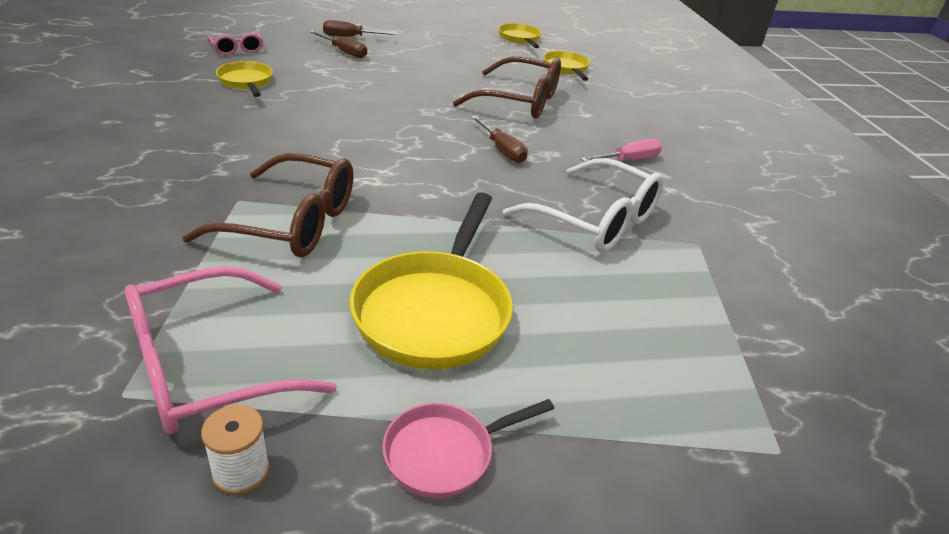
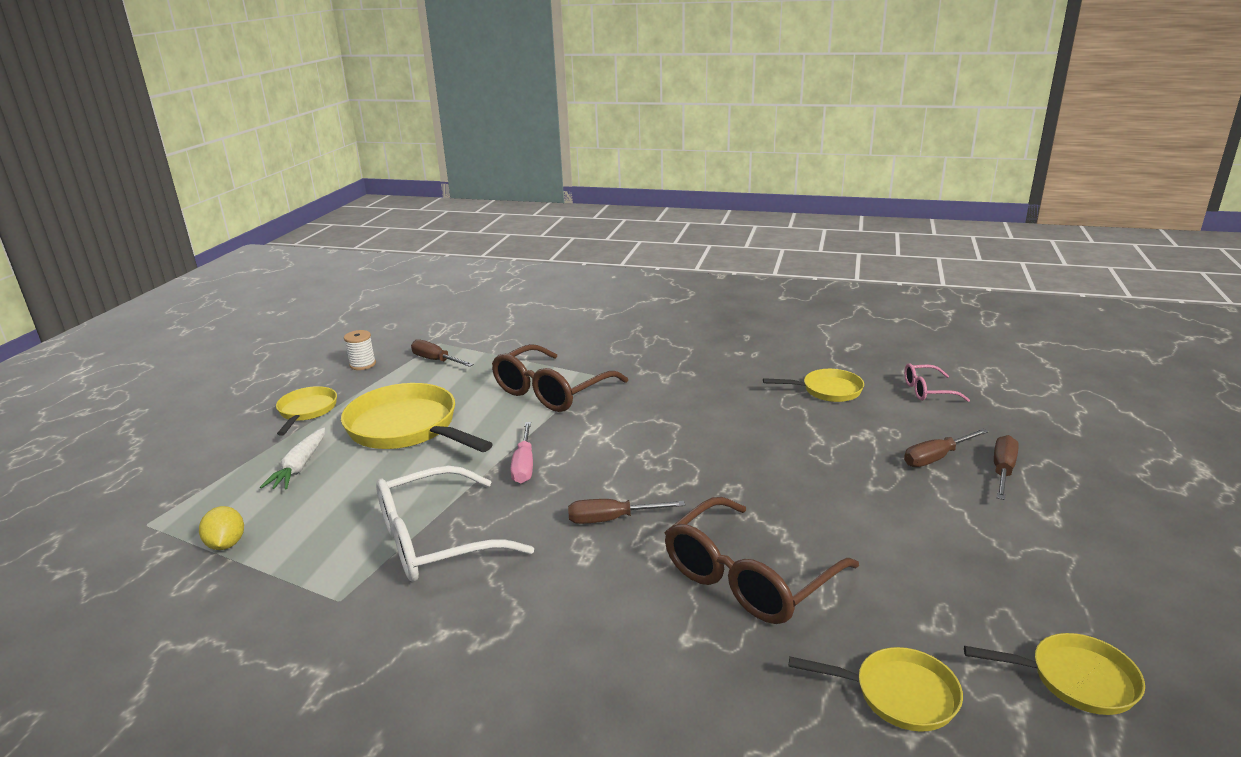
camera: 120 degrees right, 10 degrees down
(208, 367) = (436, 360): pink glasses -> brown screwdriver
(445, 453) = (307, 411): pink pan -> yellow pan
(576, 371) = (299, 467): none -> white carrot
(629, 160) = (531, 625): pink screwdriver -> pink screwdriver (524, 465)
(726, 351) = (226, 544): none -> yellow lemon

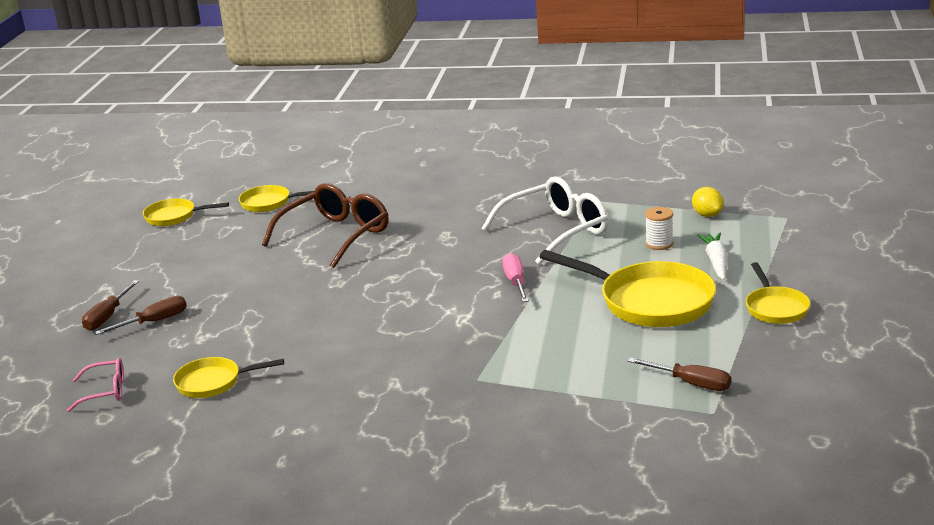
camera: 175 degrees right, 0 degrees up
(362, 364) = (781, 369): white spool -> white spool (659, 244)
(552, 391) = (521, 354): brown glasses -> none
(611, 519) = (431, 255): brown screwdriver -> none

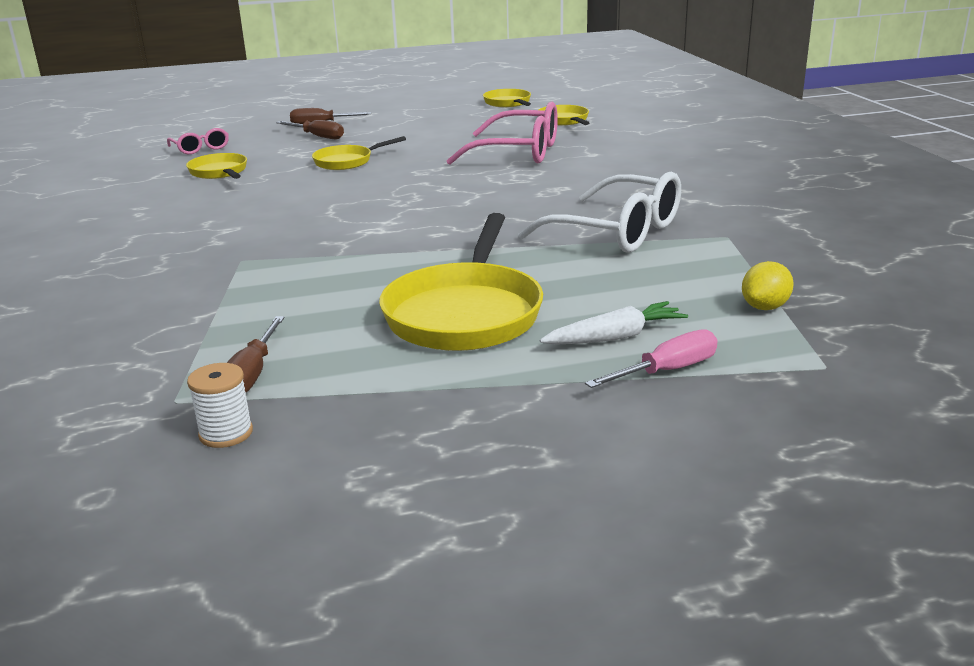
camera: 65 degrees right, 0 degrees up
(335, 236) = (517, 152): brown glasses -> pink glasses
(515, 282) = (470, 237): pink screwdriver -> pink screwdriver (667, 371)
(659, 244) = (638, 292): white spool -> white spool (226, 433)
(775, 308) = (498, 403): yellow pan -> yellow pan (347, 162)

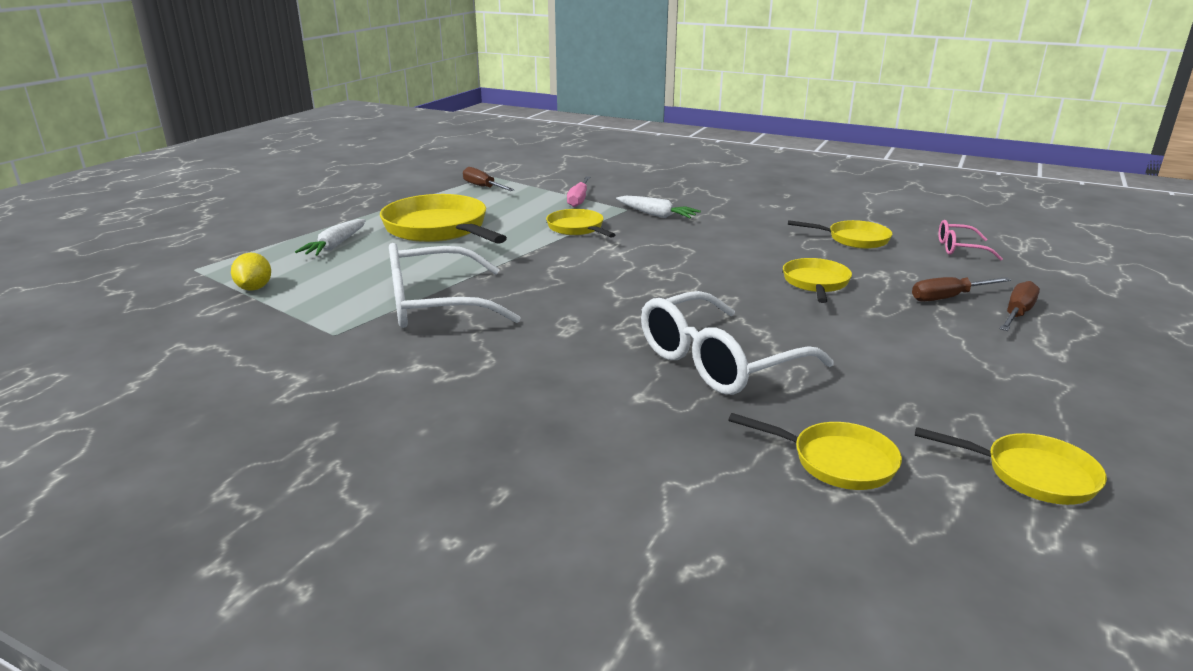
camera: 130 degrees right, 0 degrees up
(226, 433) = (448, 177): white spool -> none
(244, 243) = (656, 215): none -> white carrot
(346, 257) = (577, 228): none -> yellow pan
(517, 152) = (719, 361): pink glasses -> white glasses
(667, 371) = (288, 242): pink screwdriver -> pink screwdriver (579, 200)

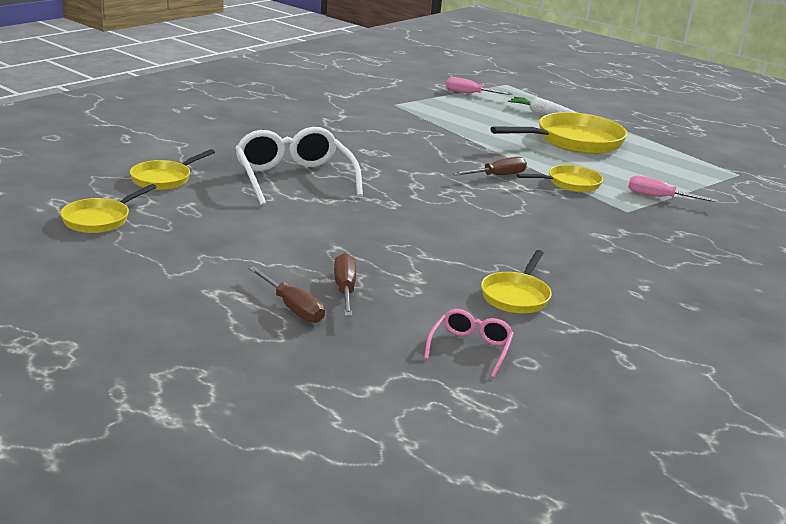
camera: 100 degrees right, 0 degrees up
(254, 288) = (470, 94): yellow lemon -> pink screwdriver
(436, 305) = (424, 127): white glasses -> none
(483, 187) = (697, 167): brown screwdriver -> brown screwdriver (497, 176)
(656, 215) = (608, 220): white carrot -> none
(815, 283) = (406, 243): yellow pan -> none

